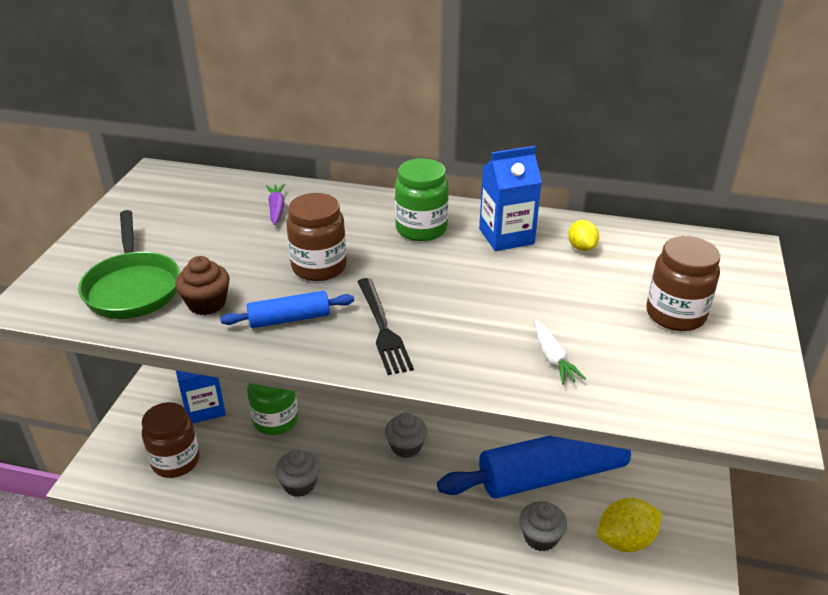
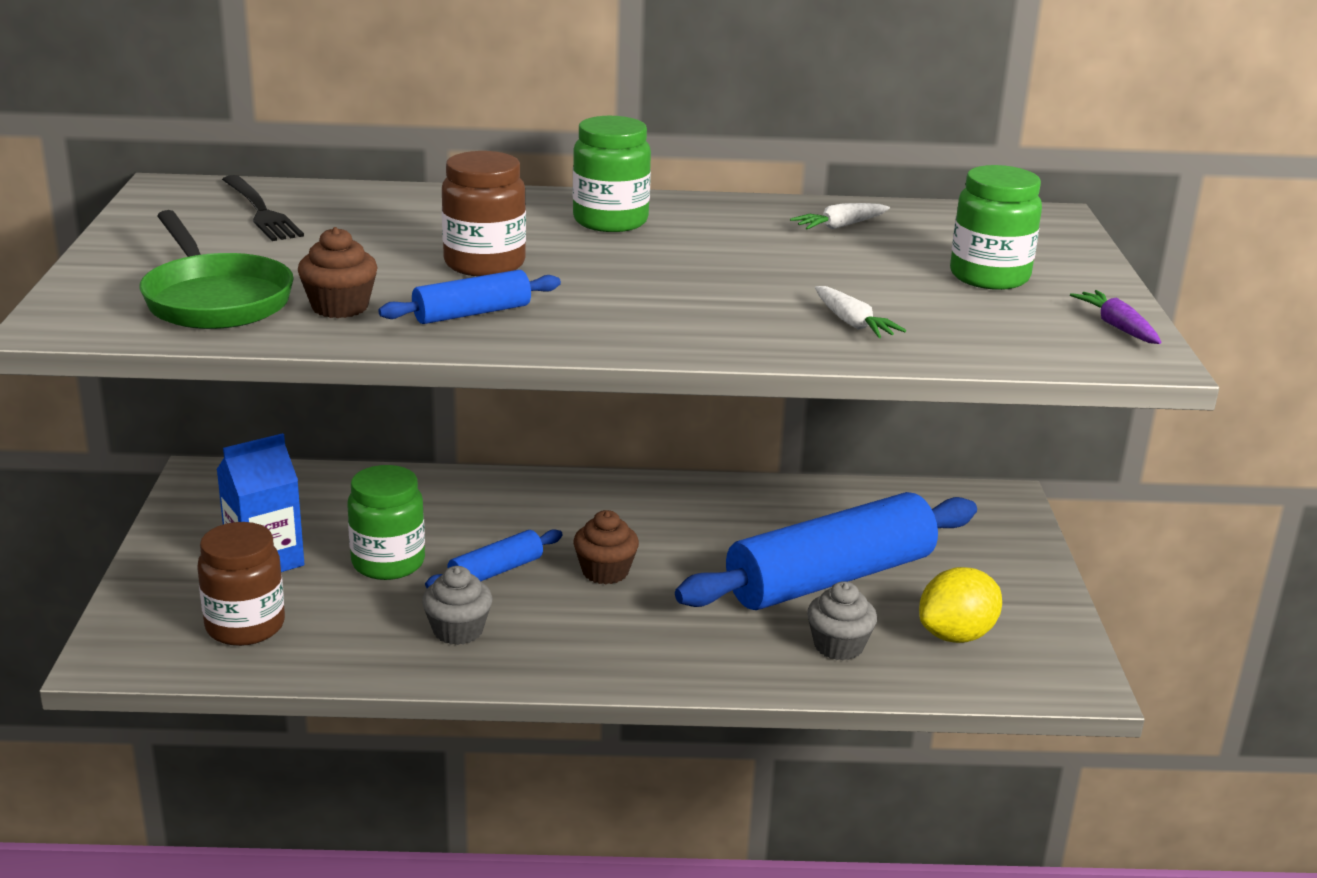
camera: 15 degrees left, 10 degrees down
(276, 209) = (385, 213): purple carrot -> purple carrot (1117, 327)
(338, 437) = (496, 572): none -> blue rolling pin
(383, 328) = (610, 313): black fork -> black fork (261, 211)
(406, 446) = (605, 572): grey cupcake -> brown cupcake
(506, 236) = (733, 222): blue carton -> none
(581, 247) = (840, 226): yellow lemon -> white carrot
(675, 315) = (989, 277): brown jar -> green jar

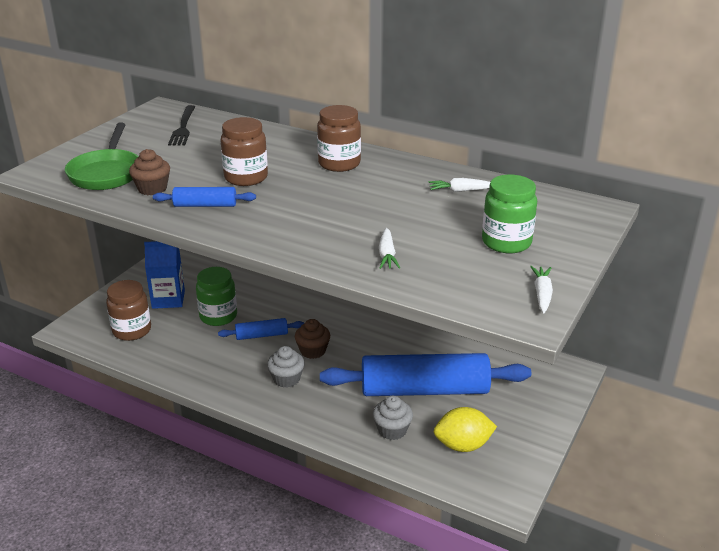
camera: 30 degrees right, 5 degrees up
(458, 630) = (217, 361): grey cupcake -> grey cupcake (286, 379)
(610, 221) = (339, 164): green jar -> brown jar
(1117, 327) = (542, 294): purple carrot -> white carrot

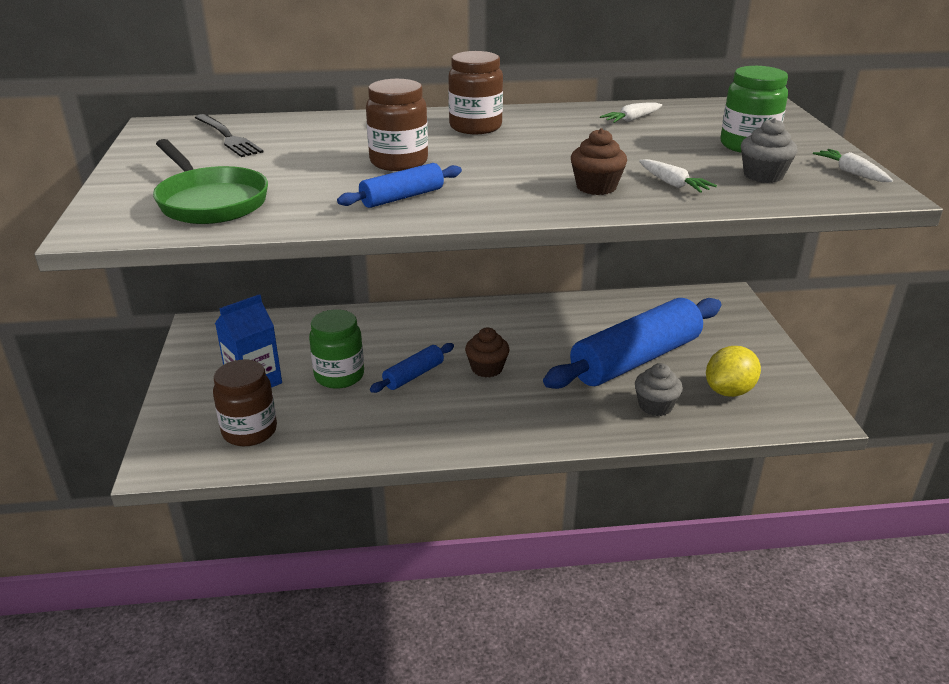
camera: 35 degrees left, 0 degrees up
(152, 189) = (304, 200): brown cupcake -> brown cupcake (596, 187)
(286, 379) = (495, 405): grey cupcake -> grey cupcake (763, 175)

